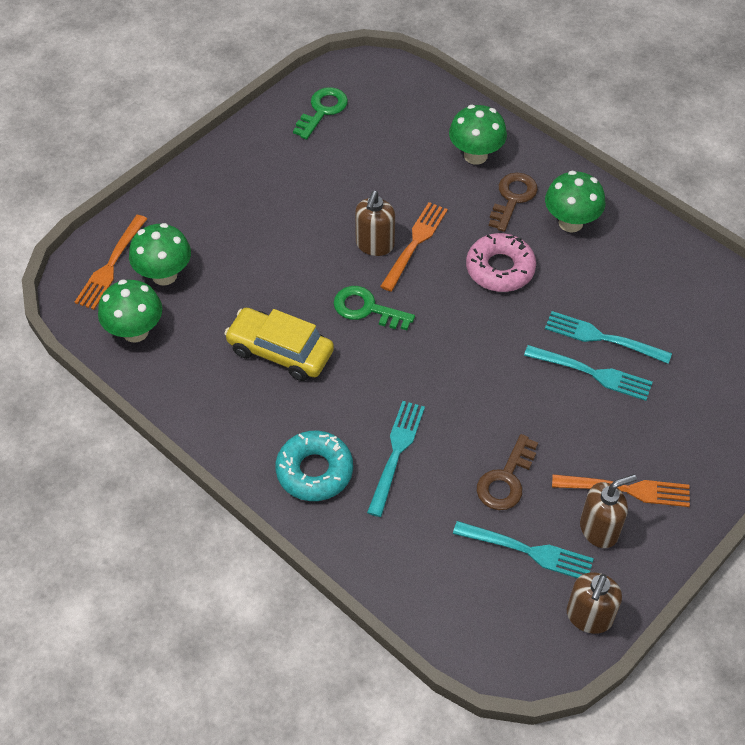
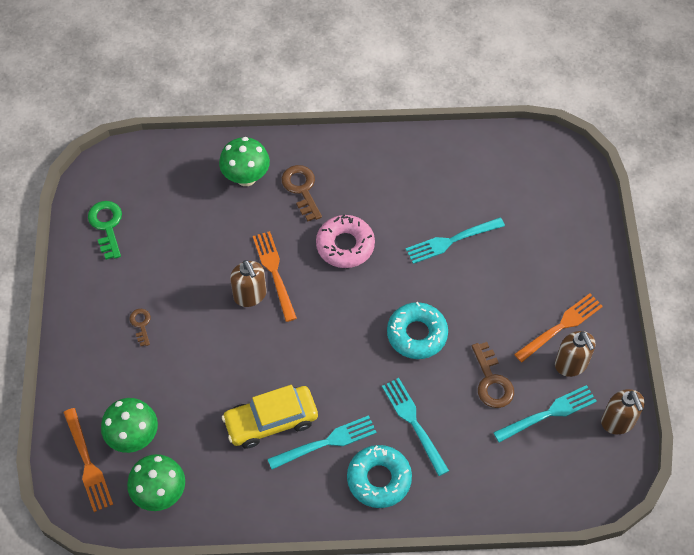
camera: 45 degrees left, 5 degrees up
(265, 200) = (141, 324): none -> brown key
(366, 309) = (293, 344): green key -> none
(482, 386) = (417, 334): none -> turquoise donut
(570, 222) = (354, 177): green mushroom -> none
(592, 373) = (469, 269): turquoise fork -> turquoise fork (326, 442)
(599, 529) = (571, 364): brown soap dispenser -> brown soap dispenser turned 135 degrees clockwise

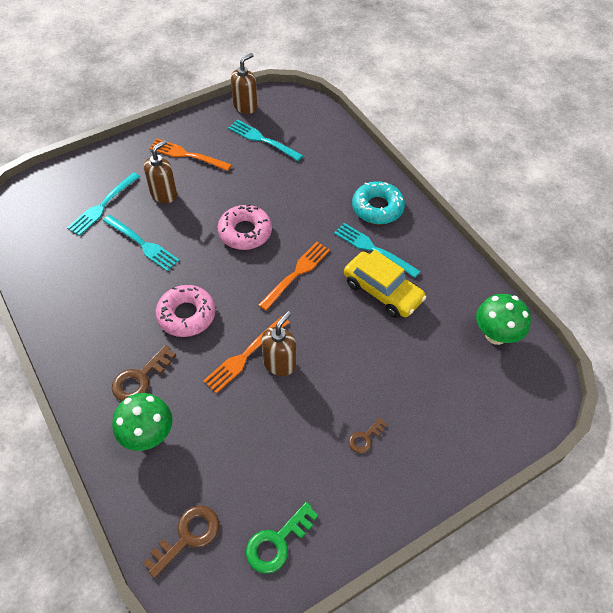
camera: 120 degrees left, 5 degrees down
(87, 463) = (516, 403): orange fork -> orange fork (296, 274)
(133, 437) = (468, 381): green mushroom -> none
(414, 423) = (320, 205): turquoise fork -> turquoise fork (103, 205)
(417, 334) = (245, 232): turquoise donut -> pink donut
(492, 381) = (257, 176): brown key -> brown key (188, 536)
(571, 364) = (216, 140): brown soap dispenser -> brown soap dispenser (164, 194)

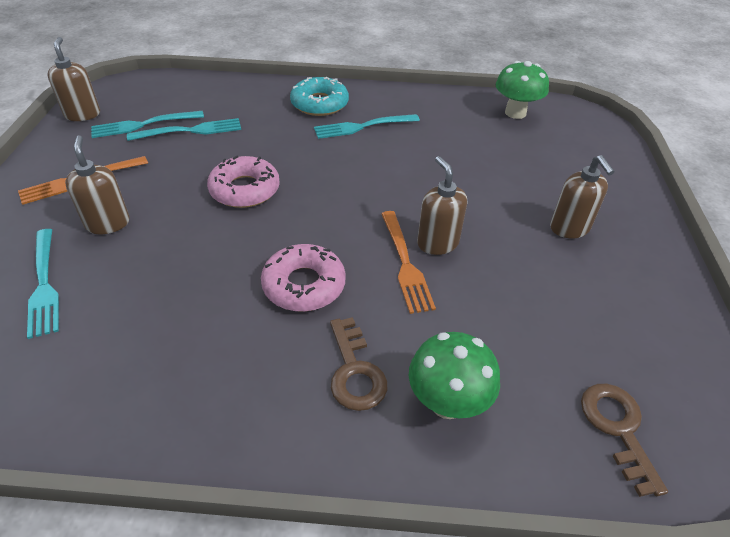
camera: 55 degrees left, 10 degrees down
(142, 244) = (155, 275): turquoise fork -> turquoise fork (190, 131)
(277, 542) = (660, 348): green key -> none
(296, 274) = (338, 181): orange fork -> none
(365, 438) = (569, 228): brown key -> brown soap dispenser
(382, 291) = (414, 143): yellow car -> none

